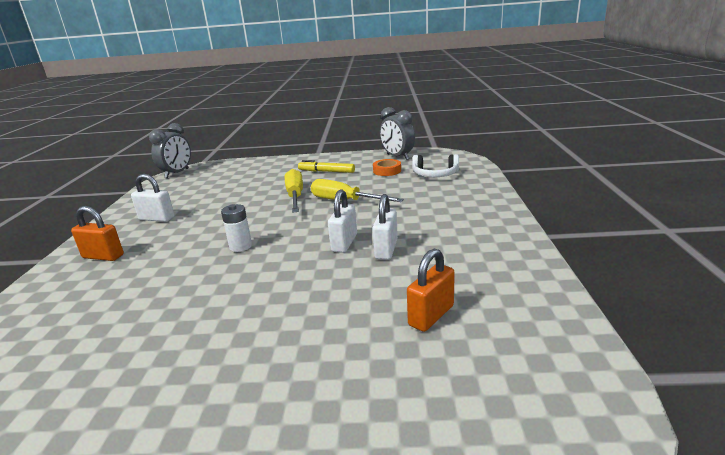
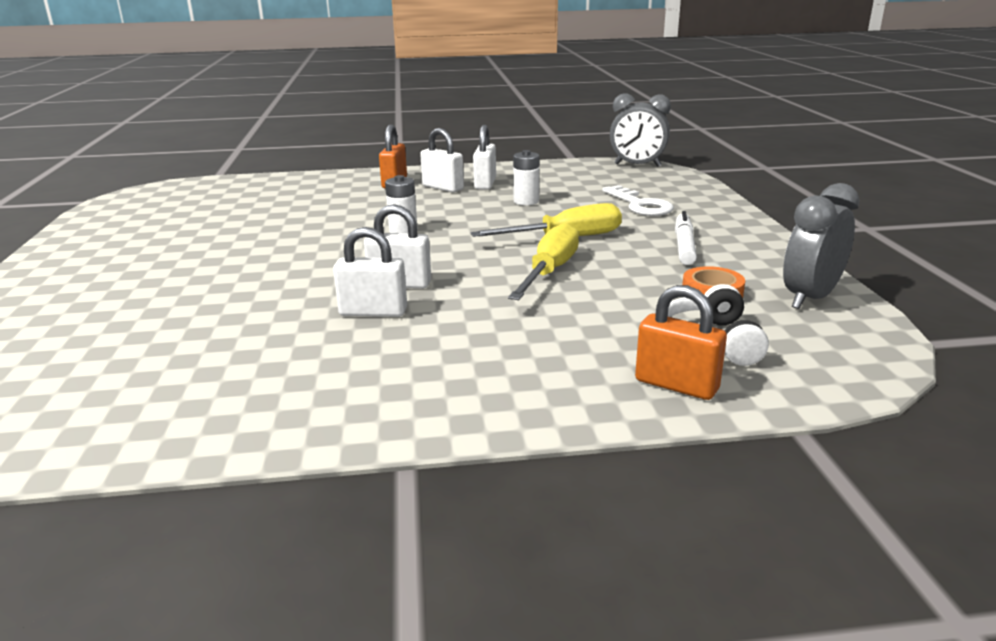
camera: 80 degrees right, 0 degrees up
(146, 234) = (443, 188): none -> white padlock
(215, 205) = (526, 201): none -> white battery
(255, 176) = (640, 205): none -> white key
(326, 171) = (684, 246): yellow marker -> white marker
(431, 315) = (190, 348): orange padlock -> orange padlock (676, 385)

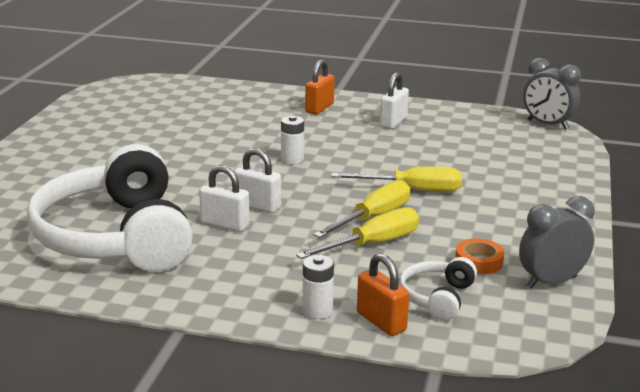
camera: 20 degrees right, 0 degrees up
(226, 356) = (115, 237): none -> white headphones
(443, 188) = (355, 120): white padlock -> none
(526, 201) = (412, 147): white battery -> white battery (317, 311)
(576, 298) = (373, 244): none -> yellow screwdriver
(640, 205) = (506, 169): white key -> none
(684, 246) = (501, 216): white marker -> none

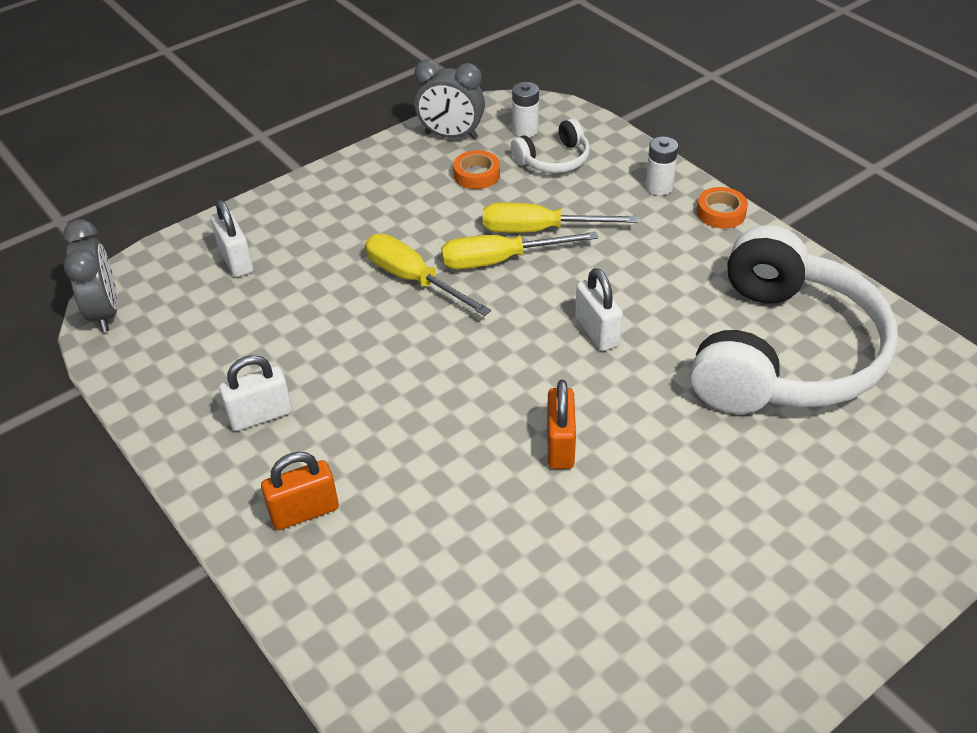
camera: 140 degrees left, 20 degrees up
(225, 224) = (655, 319): white padlock -> white padlock (236, 261)
(240, 310) = (721, 213): none -> orange tape
(292, 159) = (477, 399): white battery -> white battery (525, 130)
(381, 322) = (620, 159): orange padlock -> orange padlock (560, 445)

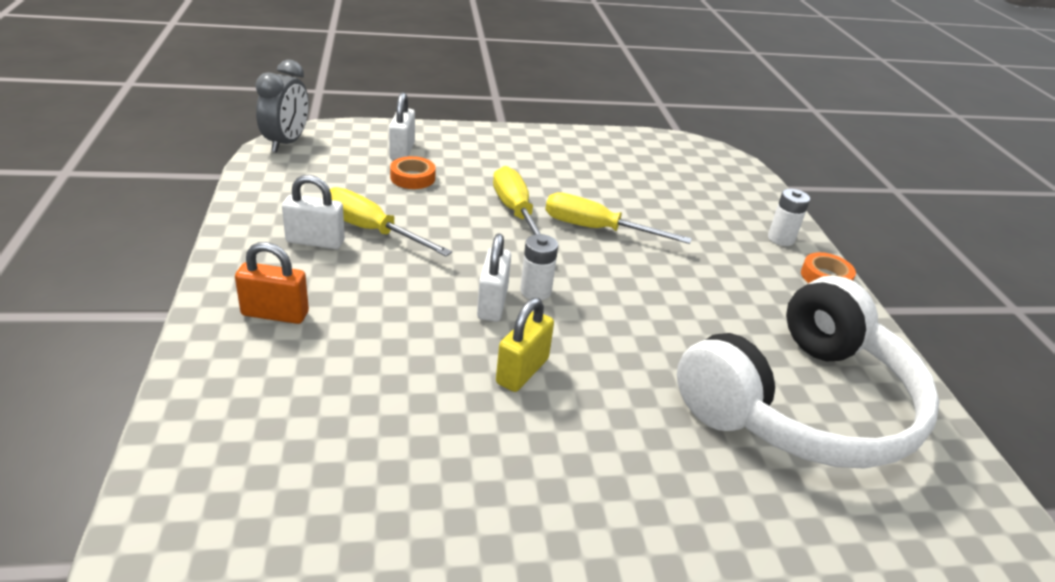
camera: 25 degrees right, 10 degrees down
(451, 136) = (633, 145): grey clock -> none
(476, 174) = (630, 173): orange tape -> orange tape (412, 178)
(525, 130) = (696, 163): white battery -> white battery (535, 291)
(539, 230) = (648, 224): yellow screwdriver -> yellow screwdriver (371, 230)
(554, 160) = (703, 188): white headphones -> none
(560, 445) = (522, 371): orange padlock -> yellow padlock
(597, 331) = (633, 308): white padlock -> white padlock (492, 304)

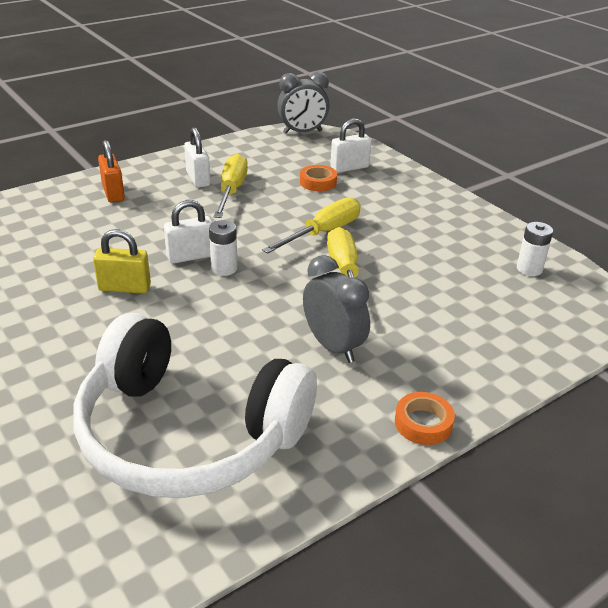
camera: 65 degrees right, 0 degrees up
(708, 279) = (333, 347): none -> grey clock
(781, 238) = (466, 380): white battery -> white battery (529, 269)

